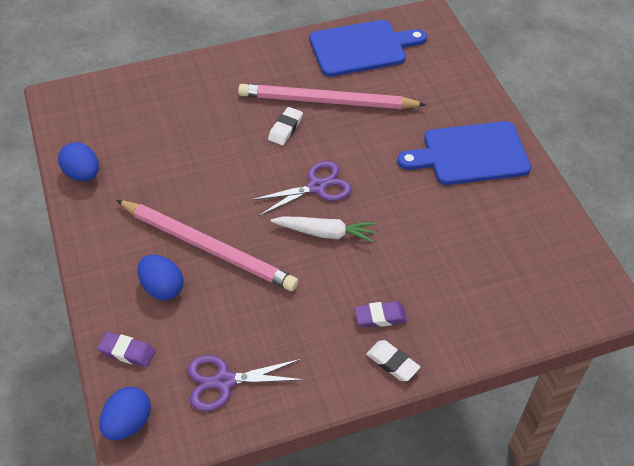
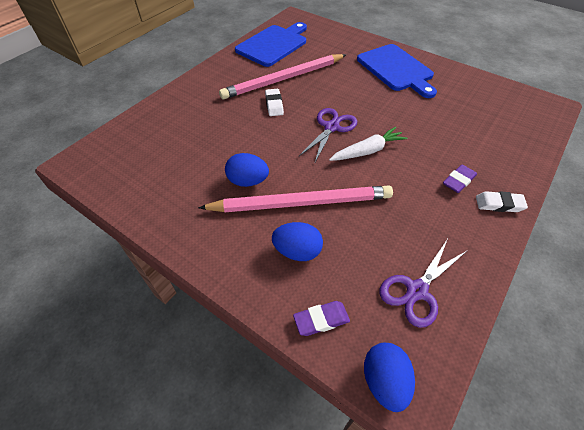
camera: 35 degrees left, 0 degrees up
(82, 174) = (147, 205): blue egg -> blue egg (248, 181)
(470, 154) = (396, 69): blue cutting board -> blue cutting board turned 75 degrees counterclockwise

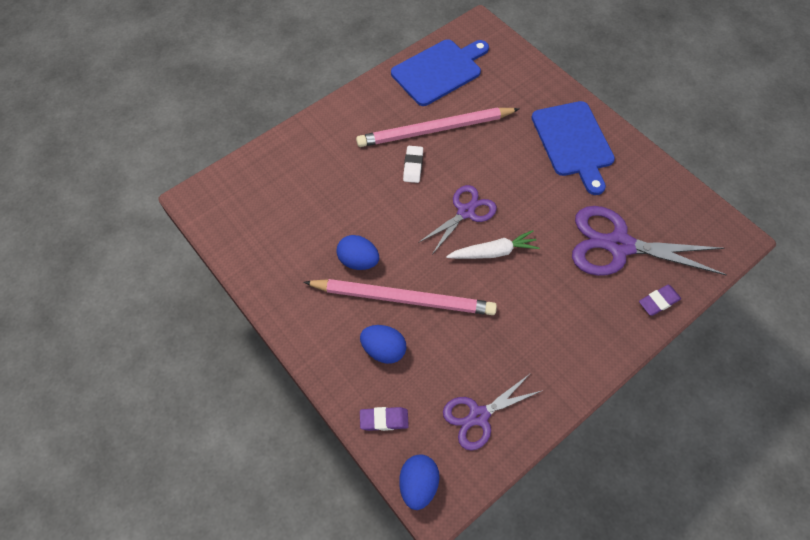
camera: 15 degrees right, 10 degrees up
(458, 181) = (573, 312): purple eraser -> purple eraser (658, 301)
(467, 127) = (618, 245): none -> purple scissors
(499, 204) = (602, 349): white eraser -> none

